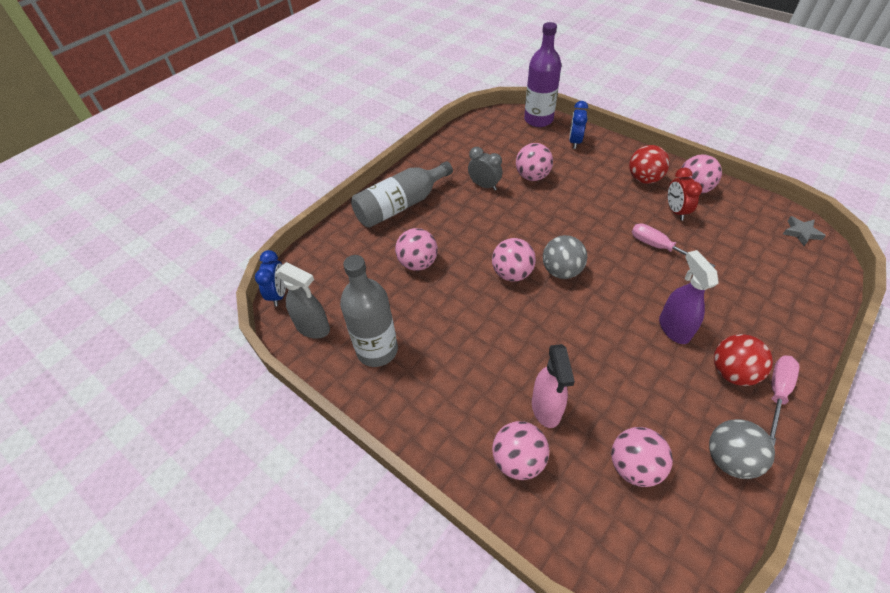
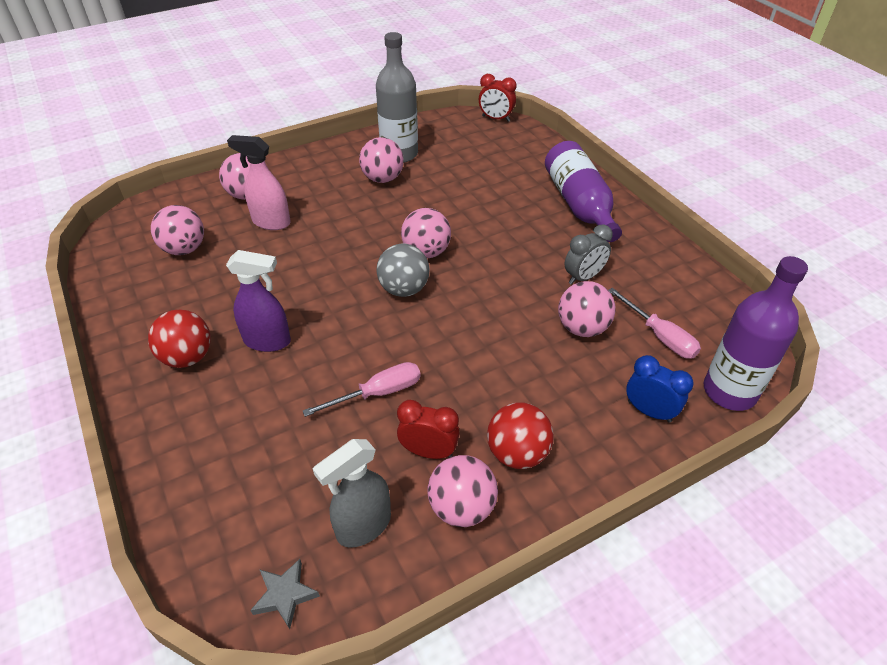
camera: 110 degrees right, 5 degrees down
(279, 294) = (496, 119): blue clock -> red clock
(313, 328) = (446, 129): grey spray bottle -> grey spray bottle (363, 526)
(400, 205) = (579, 204): grey bottle -> purple bottle
(418, 263) = (483, 196): pink ball -> pink ball (382, 179)
(729, 459) = (131, 306): grey ball -> none
(777, 393) = (139, 378): pink screwdriver -> pink screwdriver (659, 336)

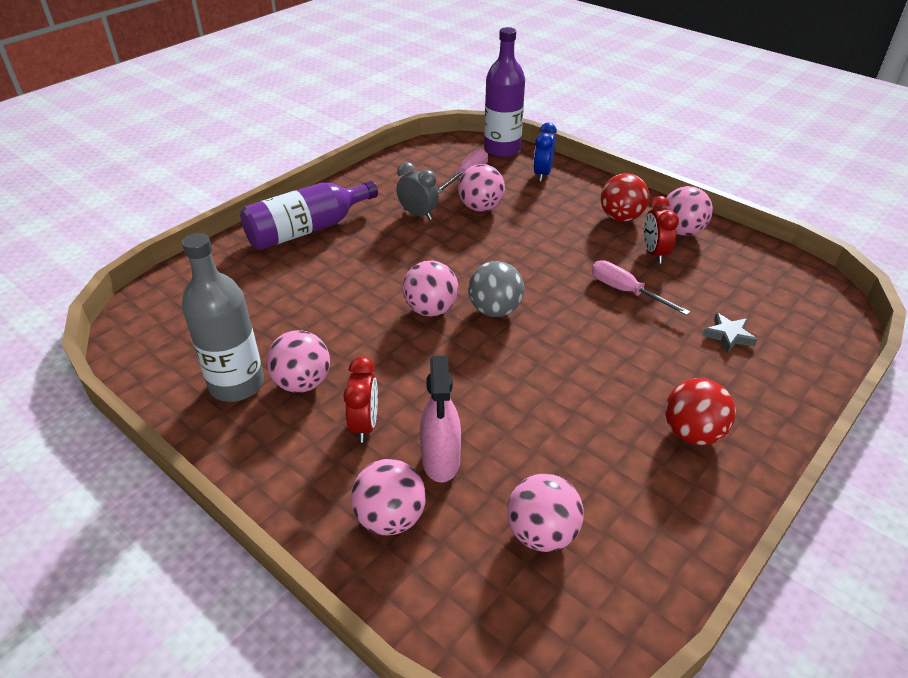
camera: 110 degrees left, 5 degrees down
(268, 341) = (626, 380): purple spray bottle -> none
(285, 595) = (810, 285): grey star -> grey star (728, 336)
(363, 526) = (735, 267): grey spray bottle -> none
(496, 119) = (127, 316): red clock -> red clock (365, 425)

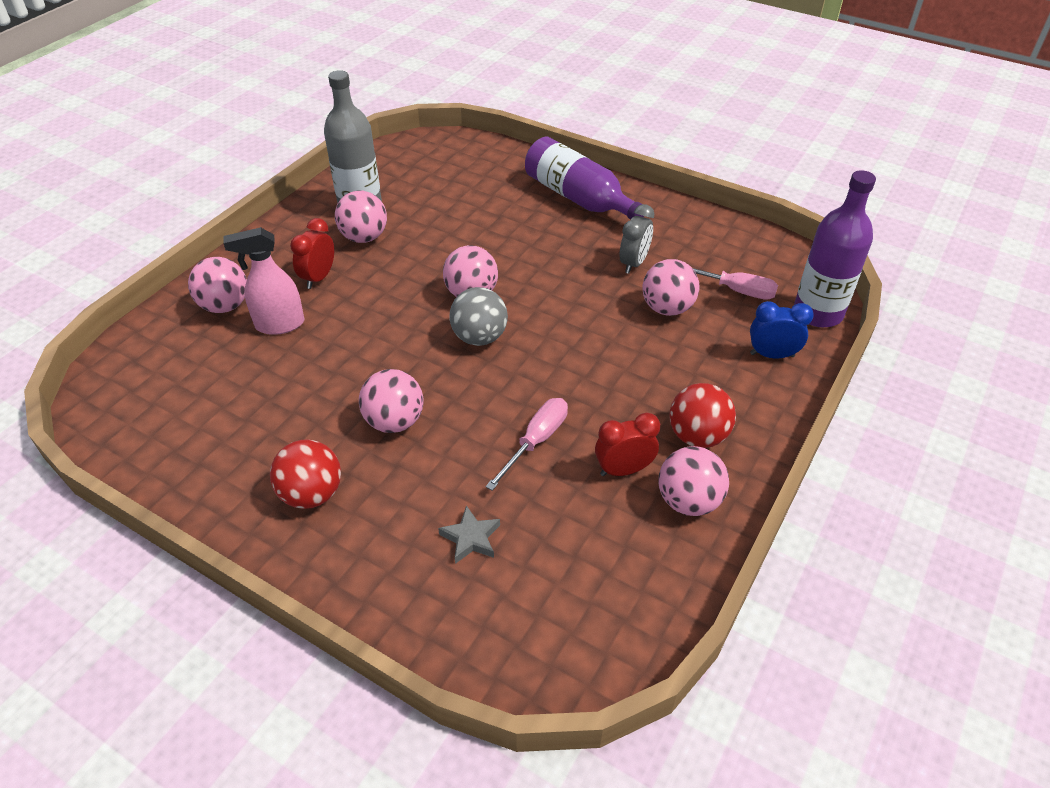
camera: 80 degrees right, 5 degrees up
(365, 425) = (318, 278): red clock -> red clock turned 120 degrees clockwise
(542, 533) = (202, 389): pink ball -> pink ball (394, 421)

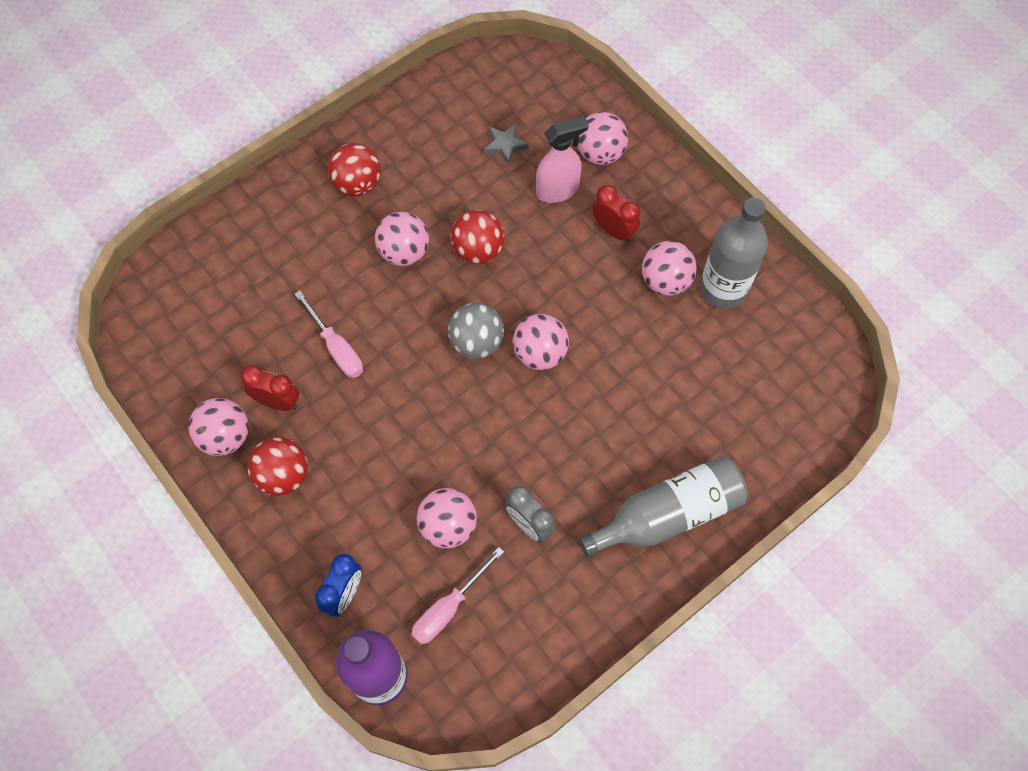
camera: 110 degrees right, 20 degrees up
(279, 324) = (558, 190): pink spray bottle -> pink spray bottle turned 60 degrees clockwise
(372, 364) = (478, 250): none -> red ball
(471, 538) = (269, 275): grey star -> grey star (505, 145)
(578, 198) = (668, 514): purple bottle -> grey bottle
(623, 470) = (277, 402): red clock -> red clock turned 75 degrees counterclockwise

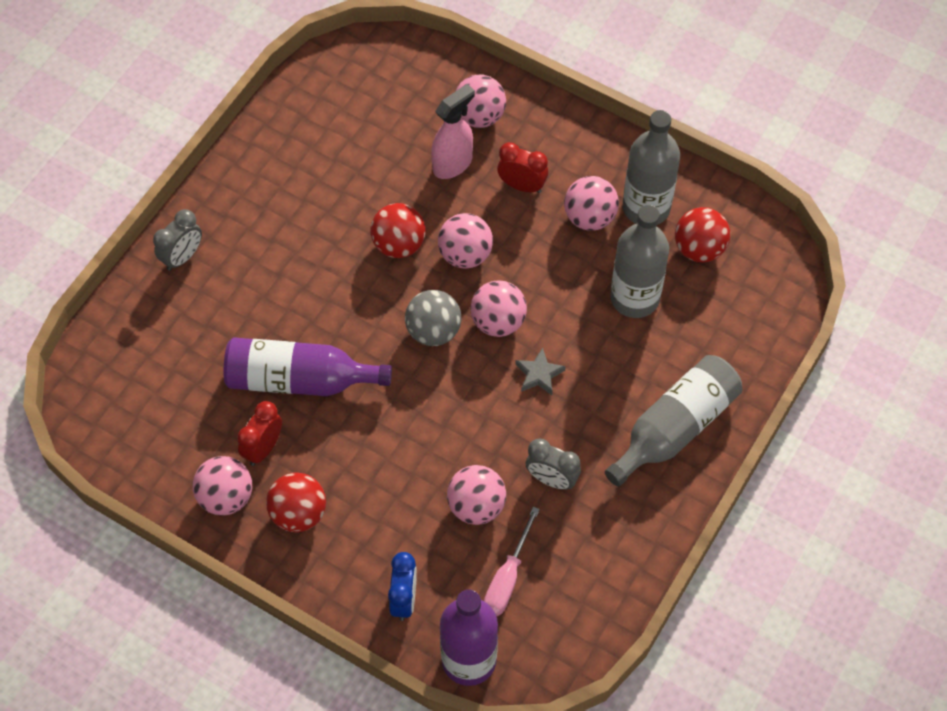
camera: 20 degrees left, 5 degrees down
(277, 402) = (263, 448): red clock -> red clock turned 60 degrees counterclockwise
(281, 200) = (182, 257): none -> grey clock
(336, 348) = (299, 379): pink screwdriver -> purple bottle
(357, 184) = (252, 218): red ball -> red ball (699, 249)
(404, 252) = (327, 269): pink ball -> pink ball (465, 255)
(505, 145) = (383, 136): grey star -> grey star (539, 374)
(678, 372) = (634, 298): none -> grey bottle

